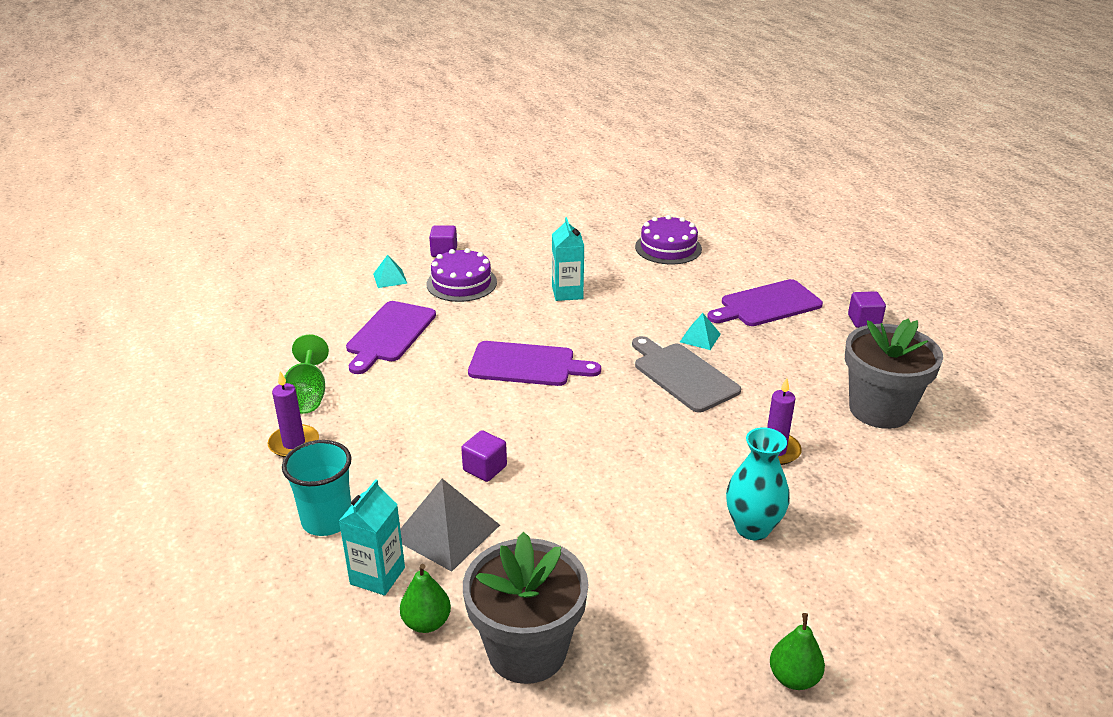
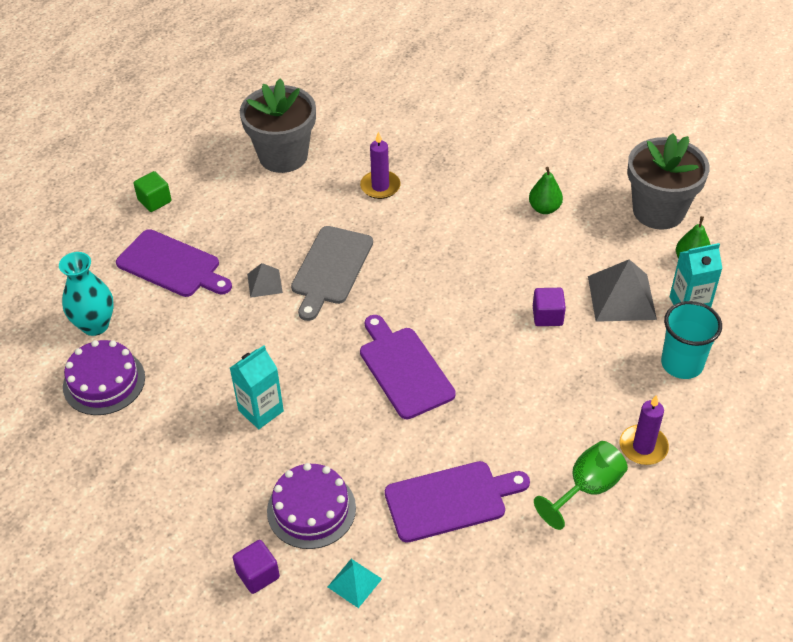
camera: 125 degrees left, 15 degrees up
(700, 338) = (264, 283): turquoise pyramid -> grey pyramid
(752, 528) = (468, 168): turquoise vase -> turquoise vase (95, 325)
(794, 678) = (562, 115): green pear -> green pear (544, 208)
(864, 321) = (154, 201): purple cube -> green cube

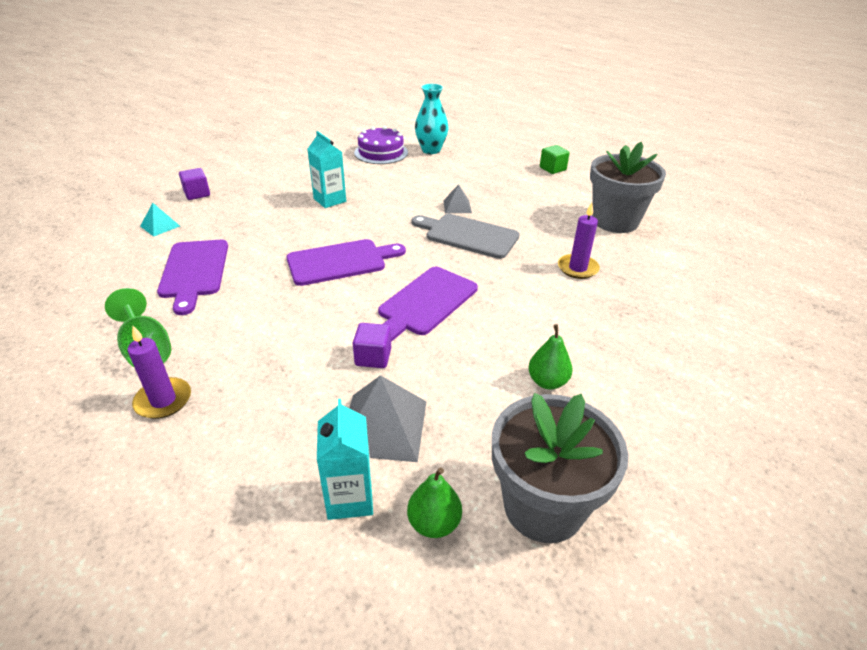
camera: 95 degrees right, 10 degrees down
(172, 265) = (483, 173): purple cutting board -> purple cutting board (425, 303)
(311, 509) = (232, 214): purple cake -> none
(682, 364) = (255, 464): turquoise cup -> none

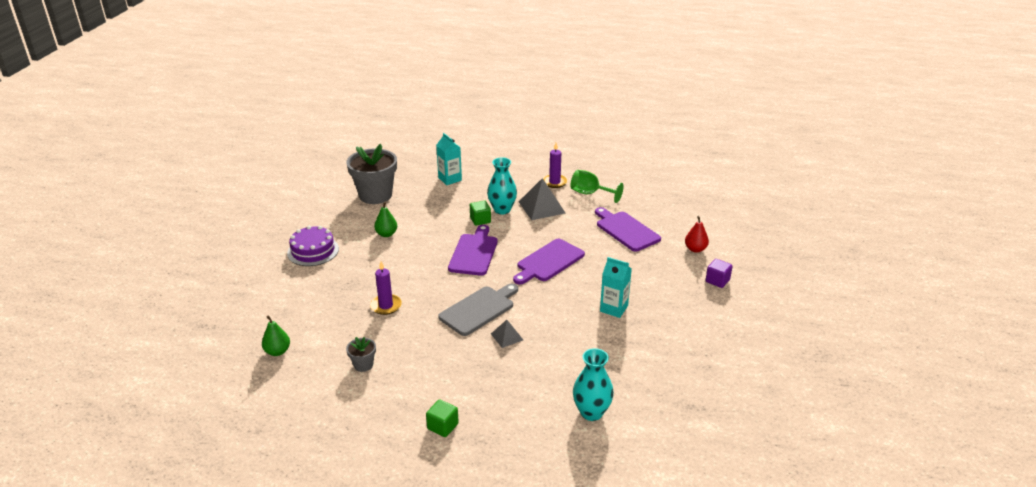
camera: 155 degrees right, 5 degrees down
(160, 226) = (695, 249): turquoise pyramid -> red pear
(320, 367) = (502, 210): none -> turquoise vase
(373, 357) = (480, 220): purple cube -> green cube
(381, 152) = (637, 388): purple cake -> purple cake (313, 251)
(383, 427) = (454, 199): grey pyramid -> grey pyramid (541, 207)
(434, 523) = (414, 181): green pear -> green pear (277, 351)
(468, 235) = (479, 309): grey cutting board -> grey cutting board turned 45 degrees counterclockwise
(615, 221) = (363, 365): grey flower pot -> grey flower pot, size x0.45

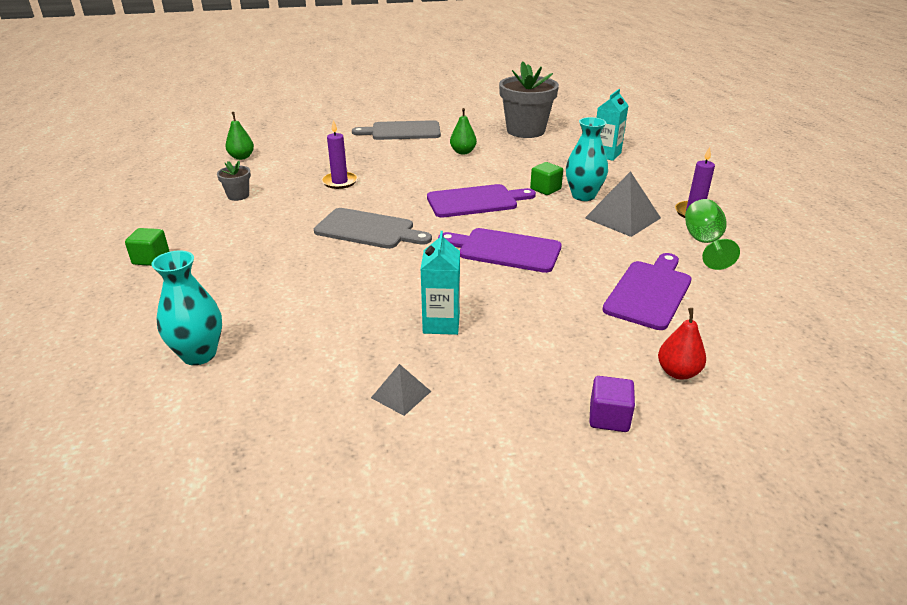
camera: 65 degrees right, 0 degrees up
(313, 251) = (402, 131): purple cake -> grey cutting board
(507, 336) = (327, 258): grey pyramid -> grey pyramid (401, 394)

